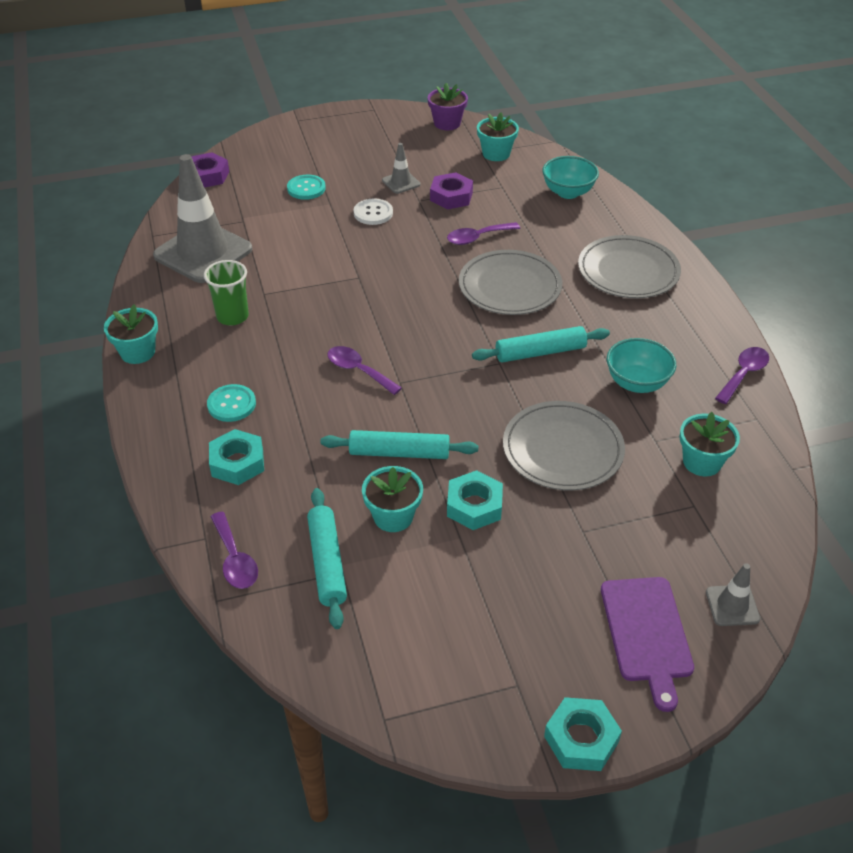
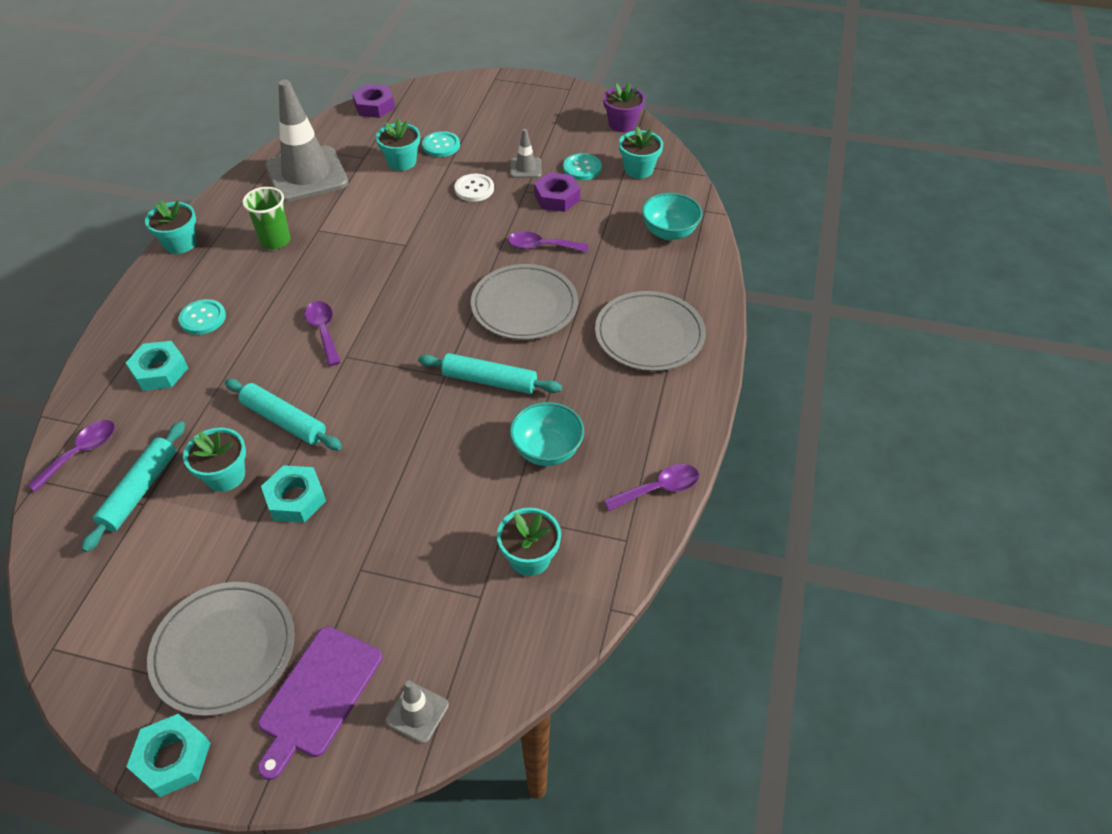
camera: 30 degrees right, 5 degrees up
(235, 559) = (81, 453): purple spoon -> purple spoon turned 150 degrees counterclockwise
(283, 213) = (401, 162): none -> turquoise flower pot
(449, 167) = (582, 168): none -> turquoise button
(562, 449) = (418, 483): grey plate -> grey plate (224, 650)

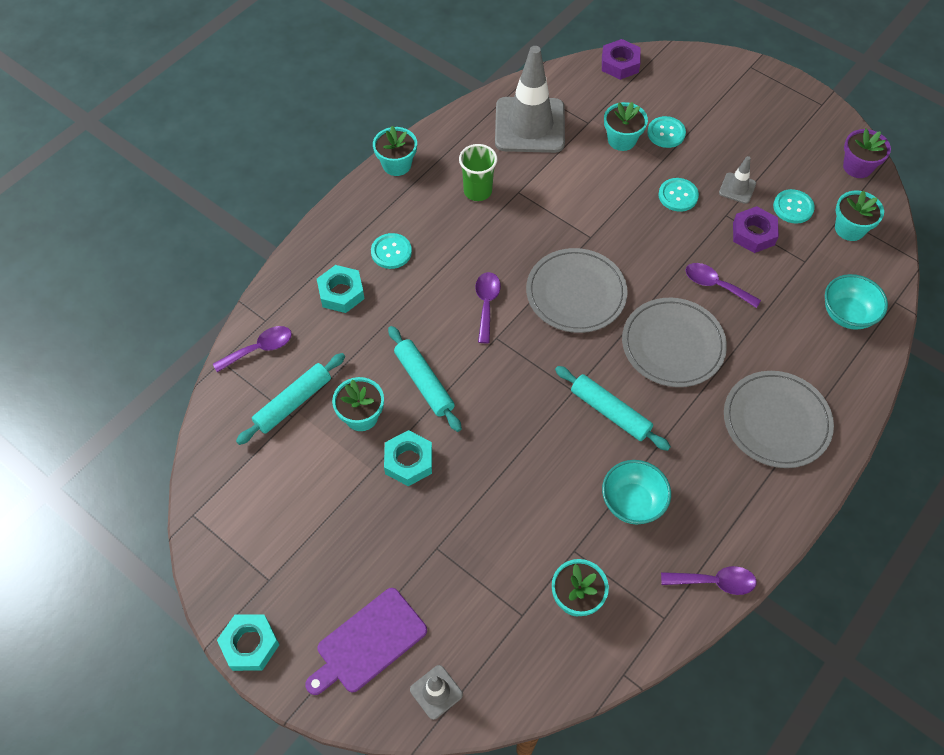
camera: 25 degrees right, 10 degrees up
(224, 650) = (312, 572): grey plate -> grey plate (576, 293)
(474, 189) = (678, 196): white button -> turquoise button

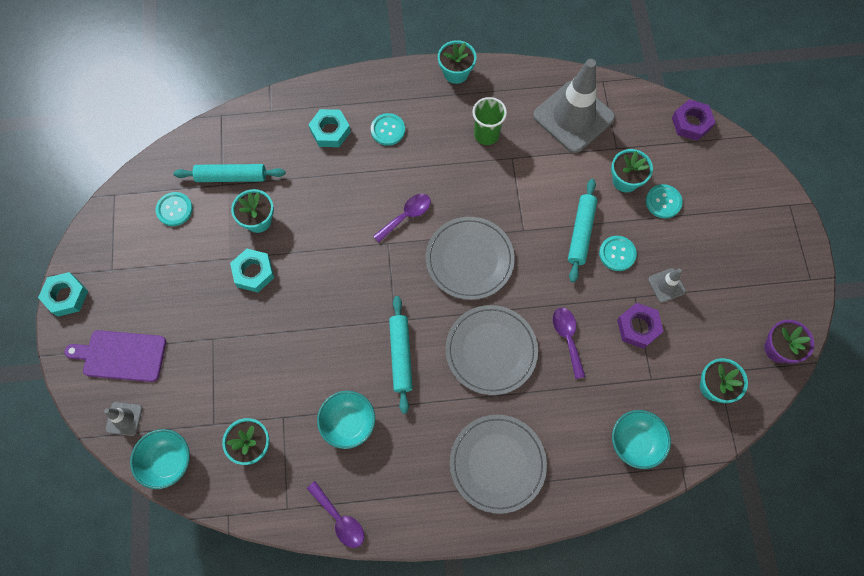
camera: 45 degrees right, 10 degrees up
(259, 349) = (248, 126): purple spoon -> none
(424, 382) = (315, 232): turquoise rolling pin -> turquoise rolling pin (581, 233)
(520, 686) = (168, 461): none -> turquoise bowl
(793, 207) = (690, 334): turquoise button -> turquoise button (174, 209)

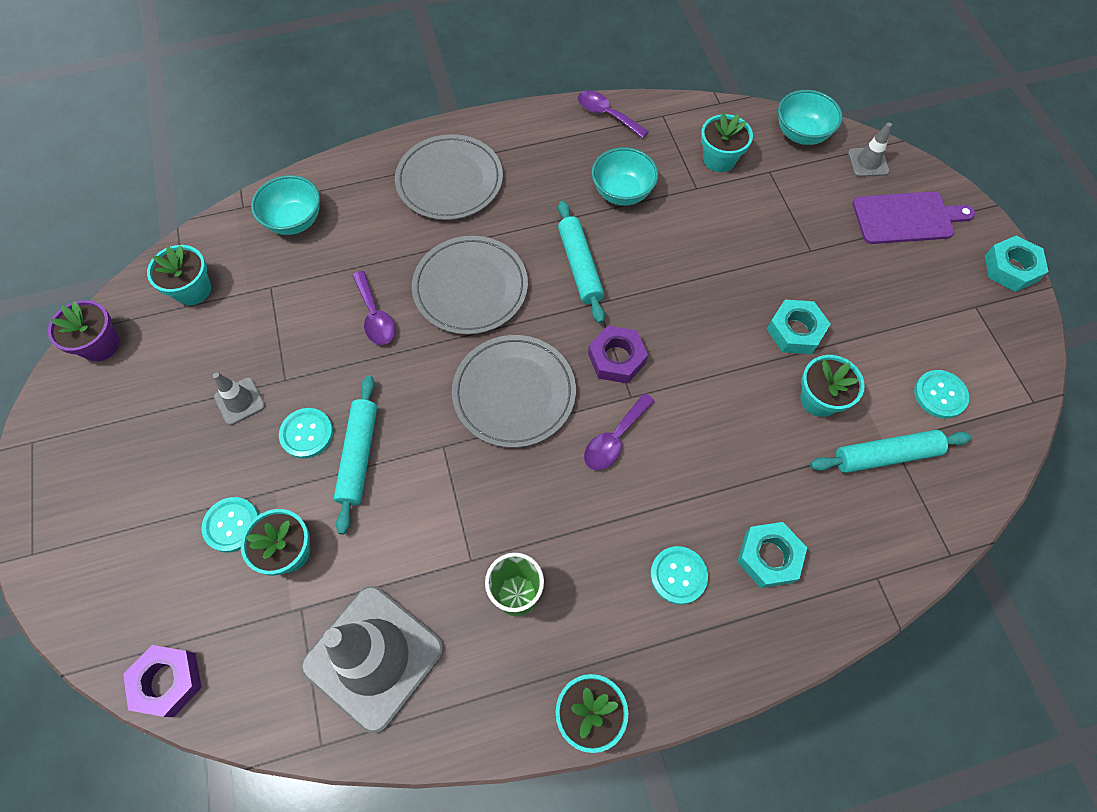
camera: 170 degrees right, 5 degrees down
(638, 327) = (283, 342): purple nut -> purple nut (616, 358)

